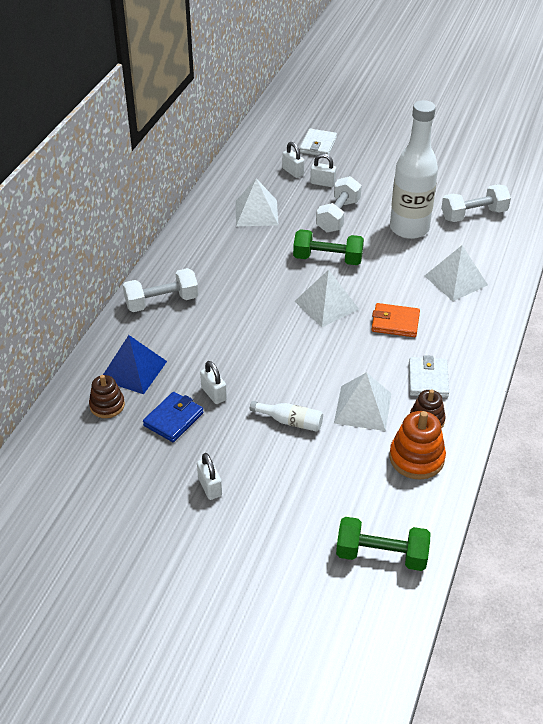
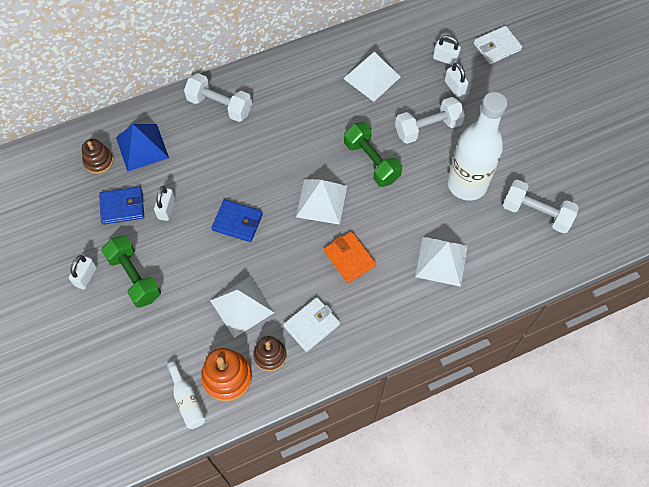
camera: 45 degrees right, 20 degrees up
(283, 361) = (237, 222): none -> blue wallet
(290, 421) = (186, 273): white bottle -> white bottle (187, 400)
(293, 172) = (445, 59): white padlock -> white padlock turned 75 degrees counterclockwise
(381, 555) = (120, 422): green dumbbell -> green dumbbell (134, 277)

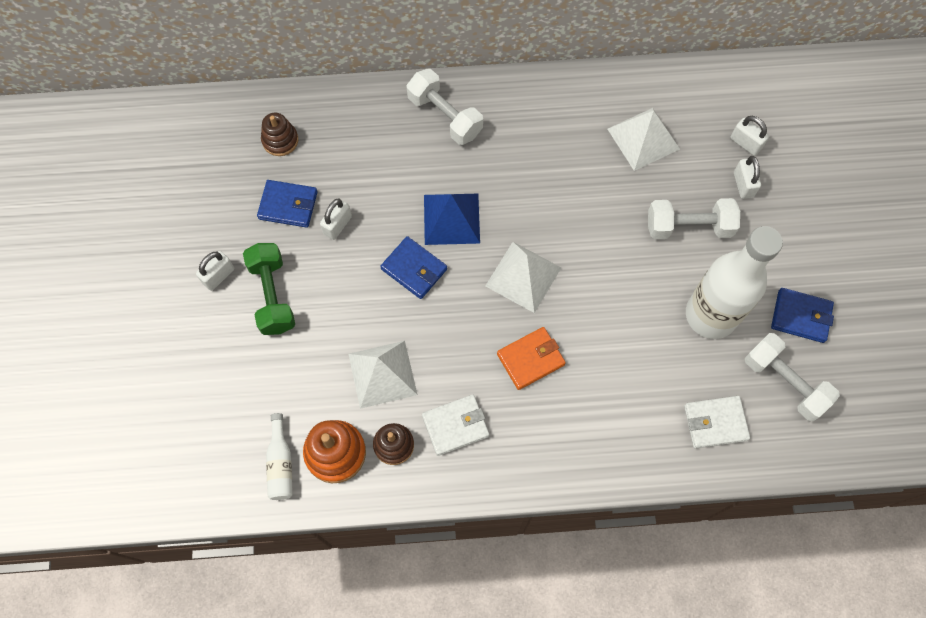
camera: 20 degrees right, 5 degrees up
(142, 147) = (336, 139): blue pyramid -> blue pyramid (451, 219)
(349, 258) = (530, 359): orange wallet -> orange wallet turned 75 degrees clockwise
(371, 161) = (602, 247): green dumbbell -> none
(441, 261) = (641, 401): white pyramid -> none
(497, 47) = (818, 148): white wallet -> white wallet (715, 423)
(529, 165) = (800, 316): none -> blue wallet

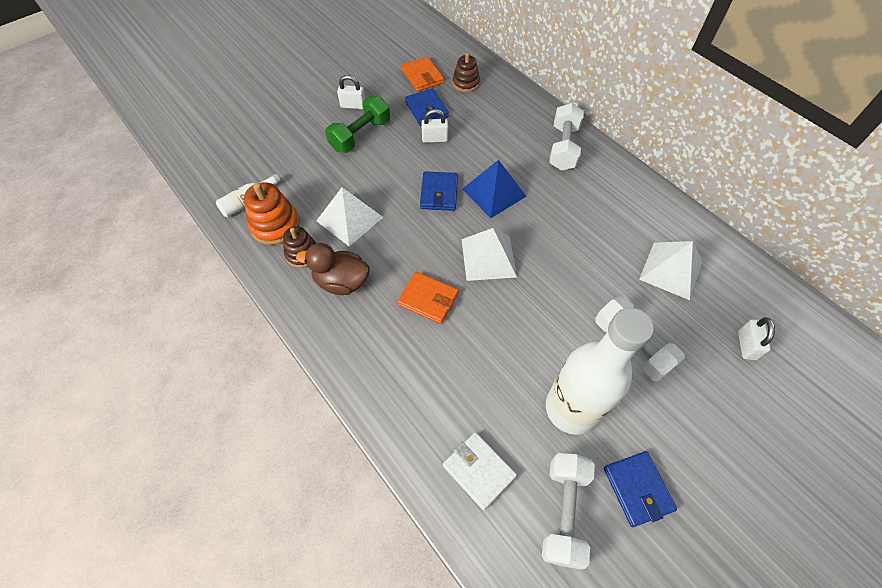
camera: 55 degrees right, 10 degrees down
(232, 176) = (422, 76): none -> orange wallet
(455, 426) = (341, 282): white wallet -> brown duck
(743, 184) = (709, 365): white padlock -> none

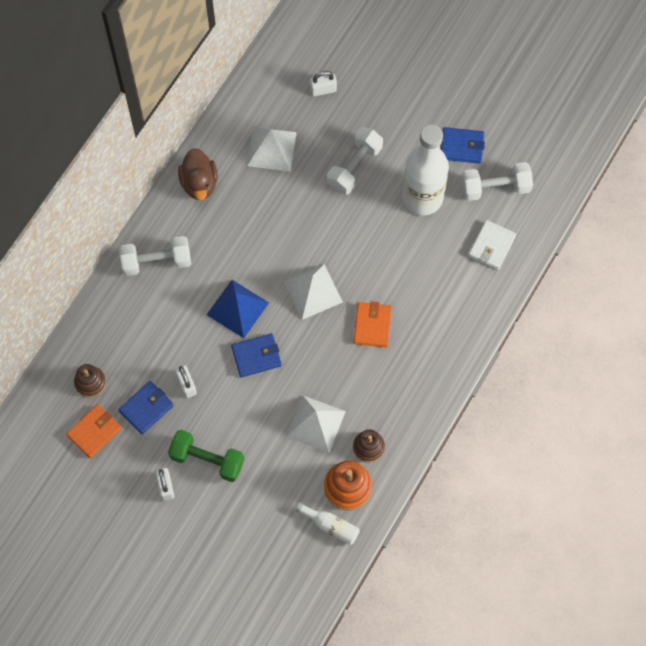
camera: 110 degrees left, 10 degrees up
(341, 282) = (383, 401): brown duck -> brown duck (199, 183)
(637, 489) = (462, 147): blue wallet -> blue wallet turned 45 degrees clockwise

